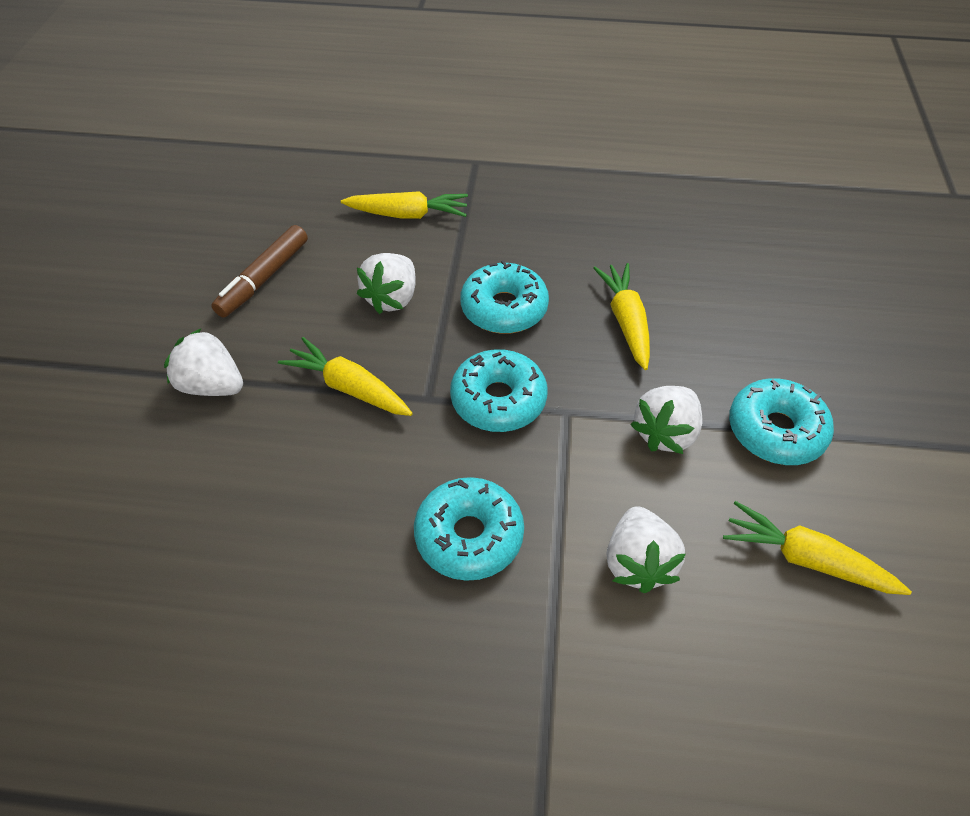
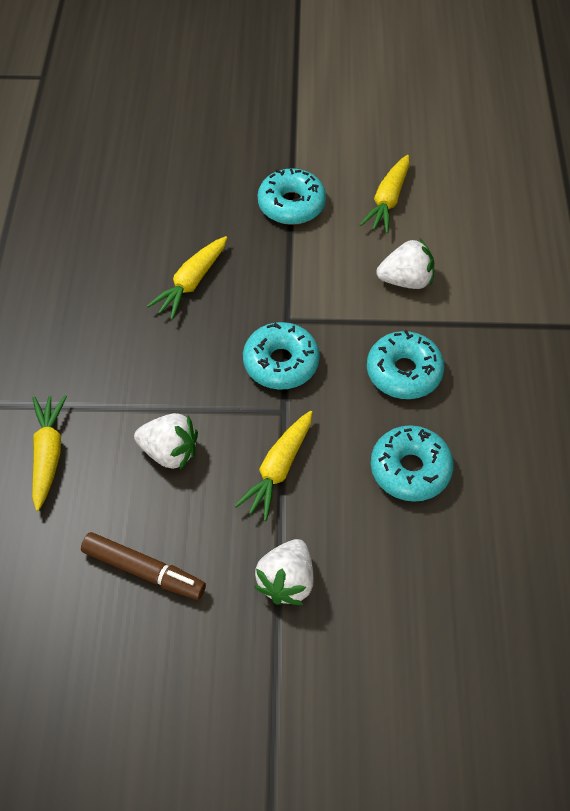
camera: 95 degrees left, 5 degrees up
(504, 308) = (179, 365): turquoise donut -> turquoise donut (410, 469)
(626, 321) = (191, 283): yellow carrot -> yellow carrot turned 45 degrees counterclockwise
(665, 433) = (300, 263): white strawberry -> none

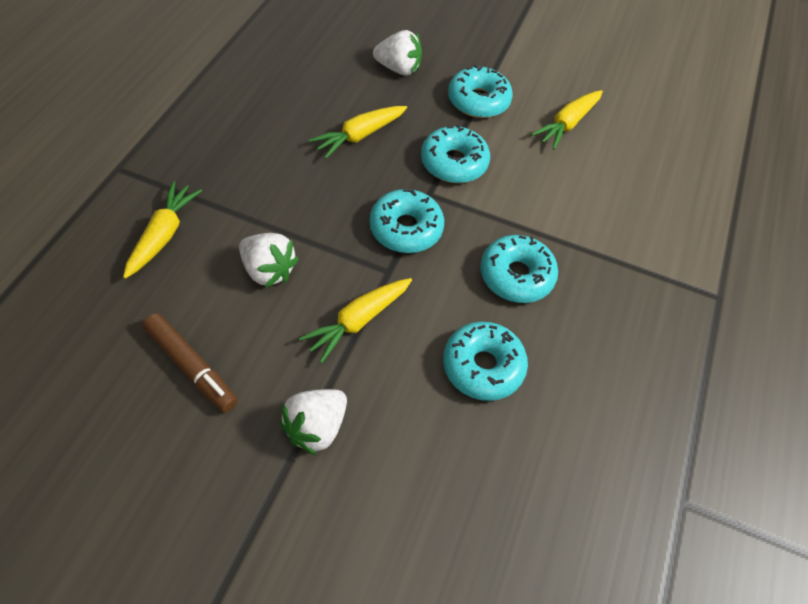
camera: 15 degrees right, 0 degrees up
(296, 279) = (454, 163): none -> turquoise donut
(406, 280) = (554, 196): white strawberry -> white strawberry (398, 69)

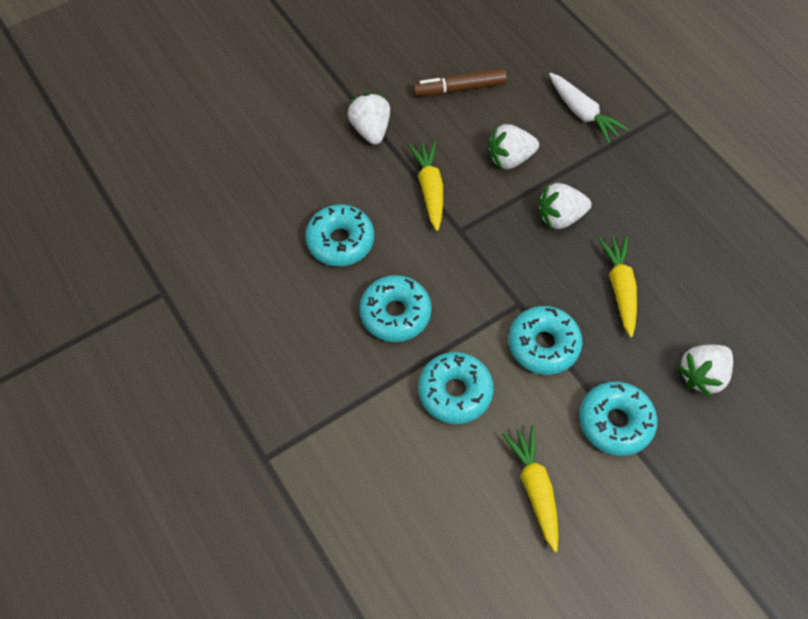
camera: 130 degrees right, 5 degrees up
(163, 235) = (582, 113): yellow carrot -> white carrot
(315, 201) = (560, 217): none -> white strawberry
(406, 228) = (492, 264): turquoise donut -> turquoise donut (455, 392)

